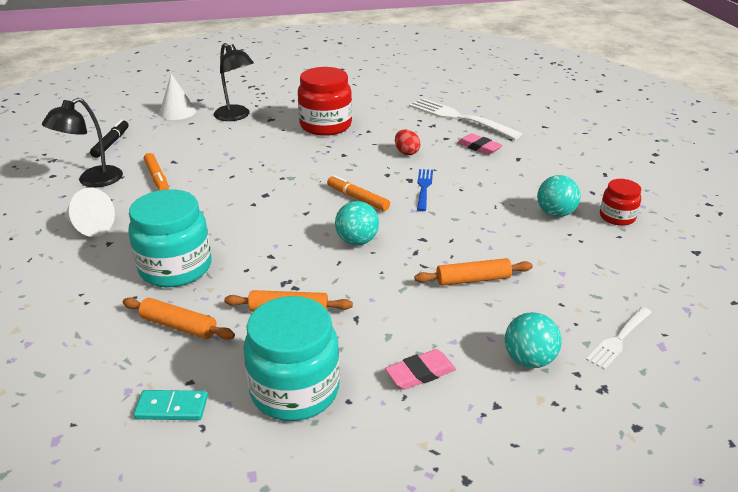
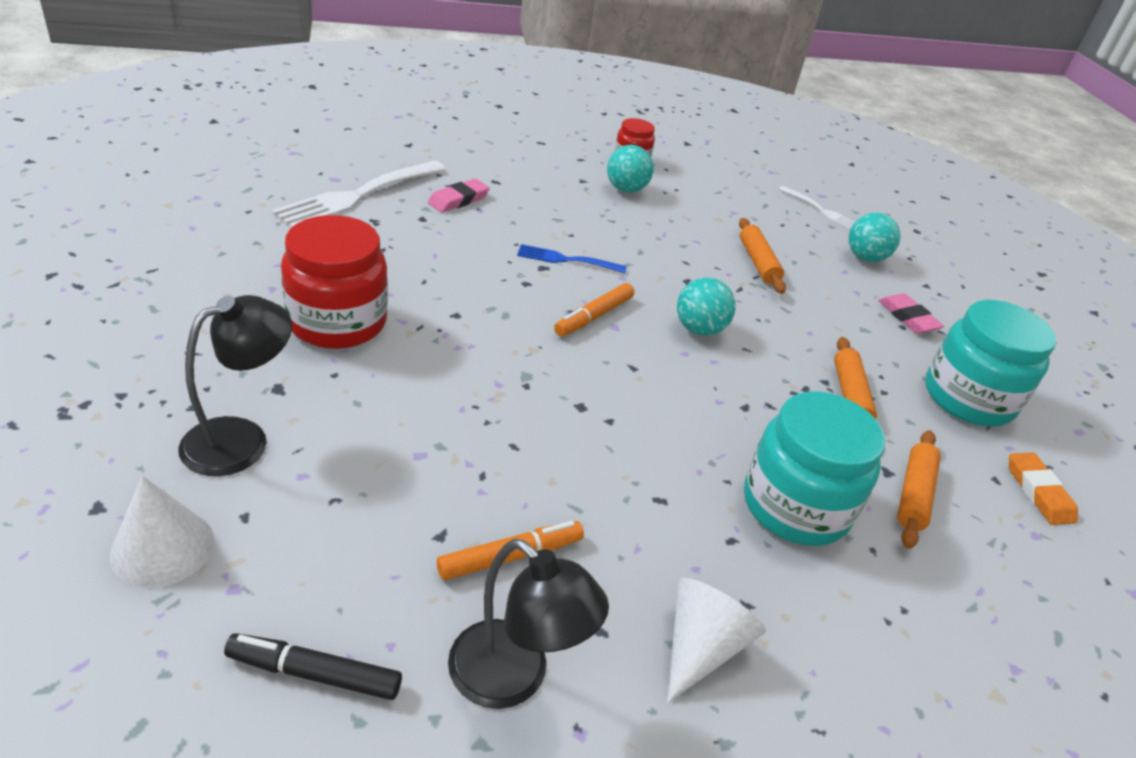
camera: 95 degrees left, 5 degrees up
(172, 407) = (1038, 492): turquoise domino -> orange eraser
(406, 152) = (461, 257): red egg -> none

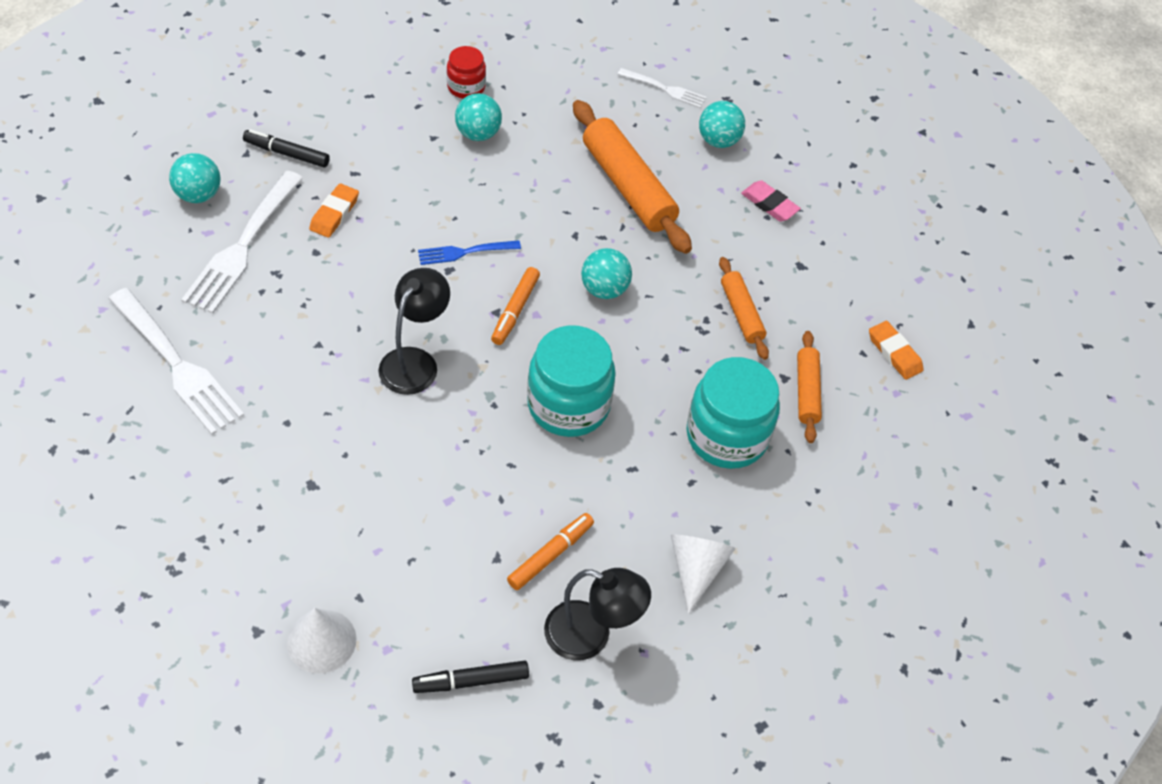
camera: 20 degrees left, 15 degrees up
(226, 252) = (176, 364): none -> white fork
(241, 439) = (315, 539): black lamp -> black lamp (415, 361)
(337, 322) = (316, 402): red jar -> none
(347, 155) = (199, 195): none -> turquoise ball
(443, 154) = (287, 153): none -> black marker
(458, 200) = (334, 213): pink eraser -> orange eraser
(758, 262) = (628, 186): orange rolling pin -> orange rolling pin, size x1.81
(968, 398) = (831, 278): turquoise jar -> turquoise jar (568, 405)

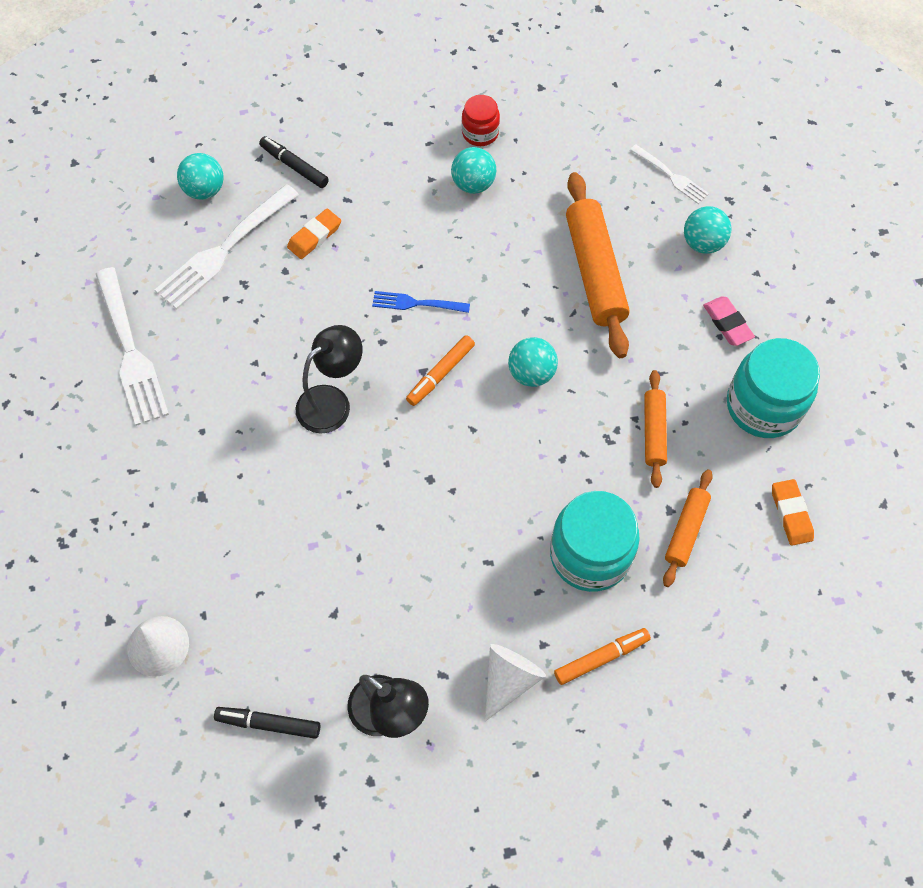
camera: 25 degrees right, 10 degrees up
(550, 555) = (382, 625): orange marker -> orange marker (601, 658)
(568, 405) = (454, 482): turquoise jar -> turquoise jar (763, 406)

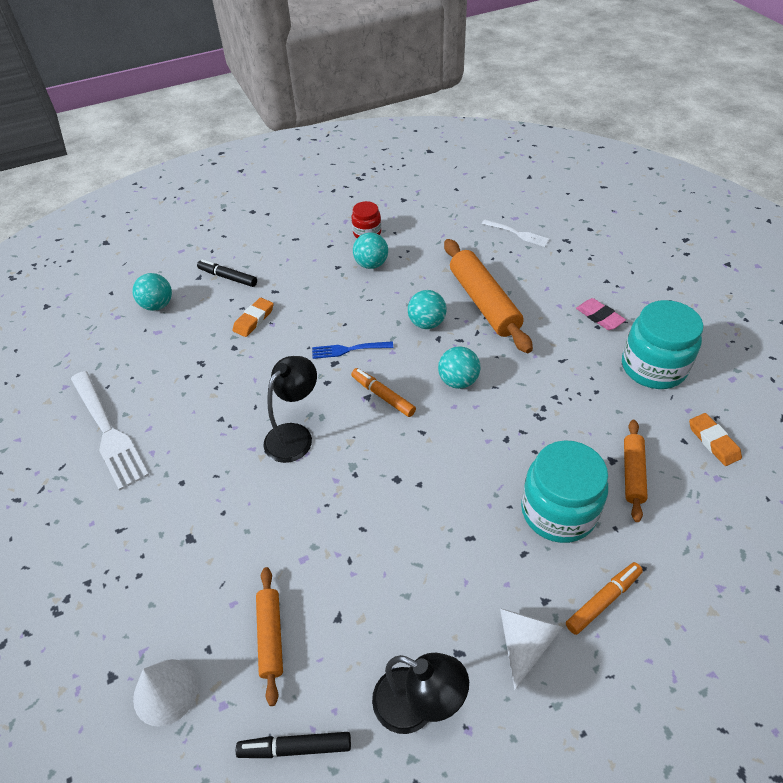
camera: 10 degrees left, 15 degrees down
(225, 249) = (181, 341): white fork -> none
(440, 374) = (383, 396): orange marker -> orange marker turned 105 degrees clockwise
(653, 432) = (574, 403): orange rolling pin -> orange rolling pin (271, 636)
(702, 243) = (558, 270): turquoise ball -> turquoise ball (426, 323)

